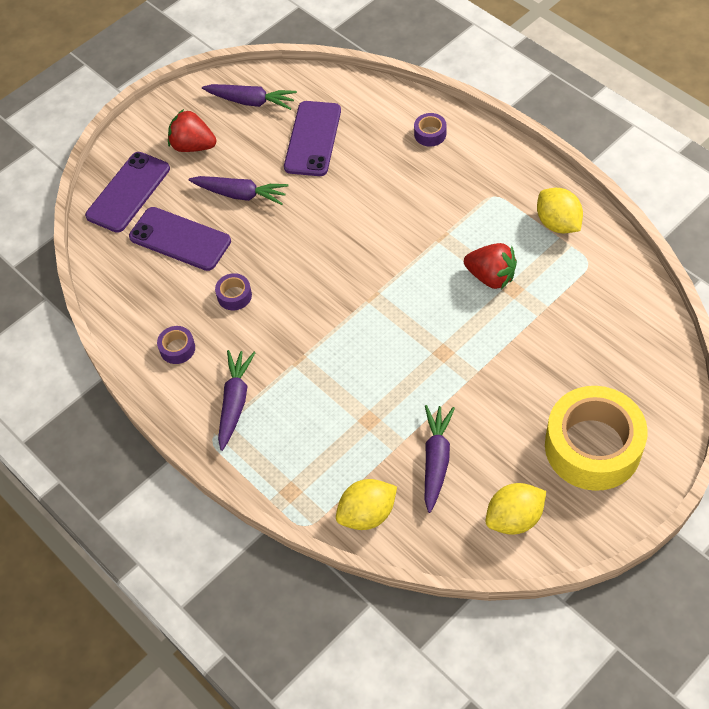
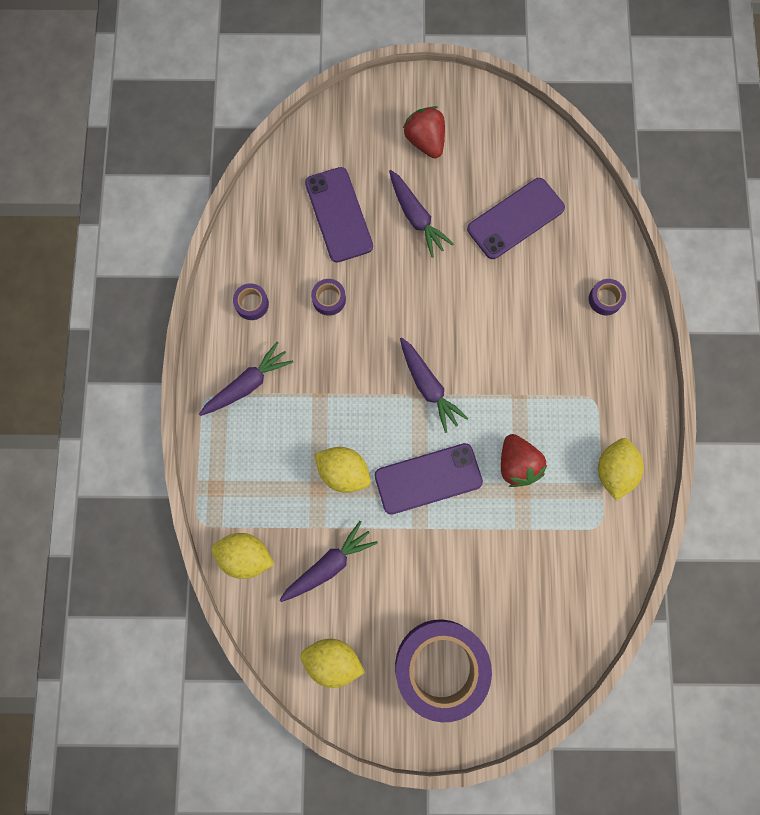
camera: 40 degrees right, 20 degrees up
(128, 192) = (343, 139): purple phone -> purple phone (428, 478)
(251, 101) = (505, 140): purple carrot -> purple carrot (428, 386)
(375, 392) = (343, 472): none -> yellow lemon
(592, 447) = (440, 666): yellow tape -> purple tape

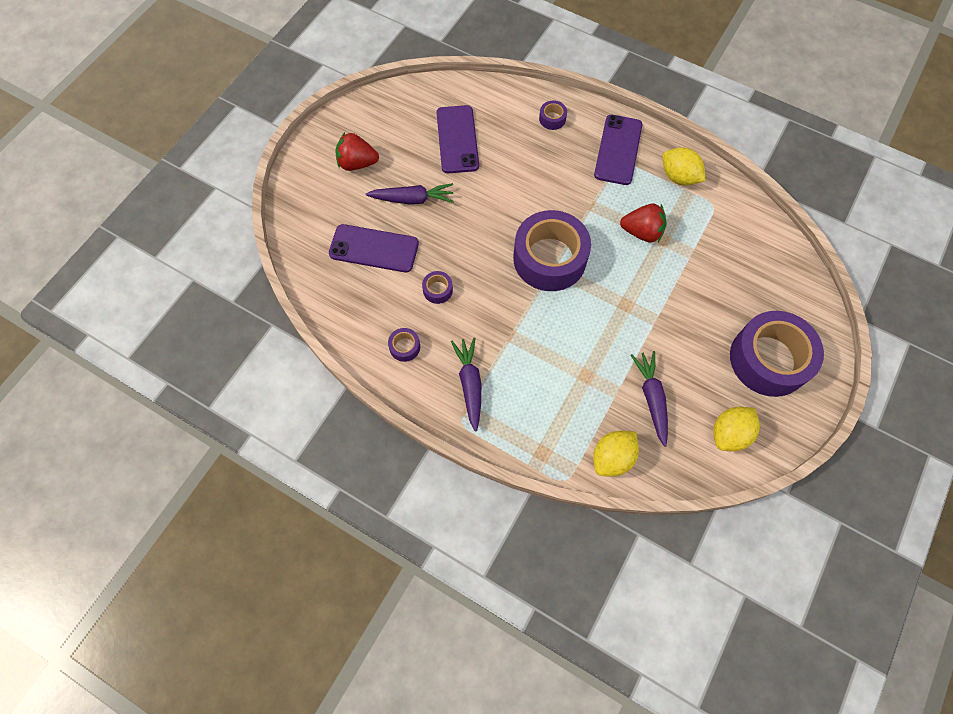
camera: 60 degrees left, 10 degrees down
(343, 472) = (583, 350): yellow lemon -> none
(428, 386) = (549, 258): purple carrot -> purple tape
(428, 478) = (620, 295): purple phone -> purple phone (618, 150)

